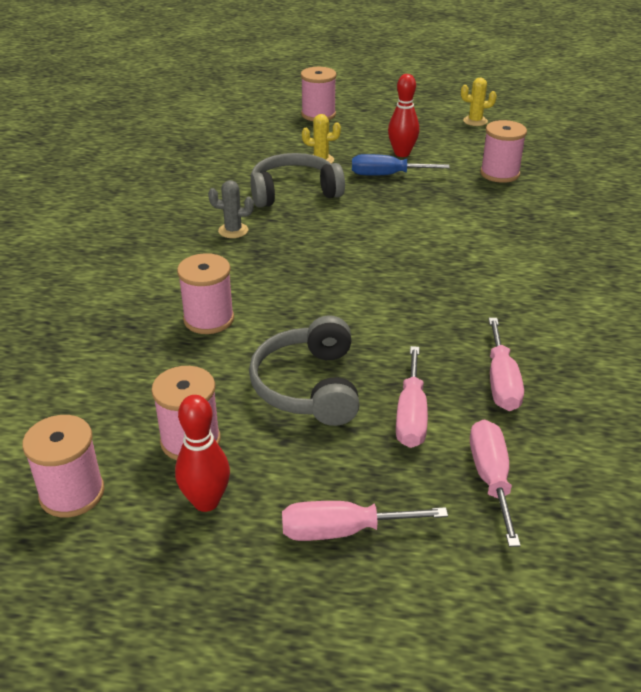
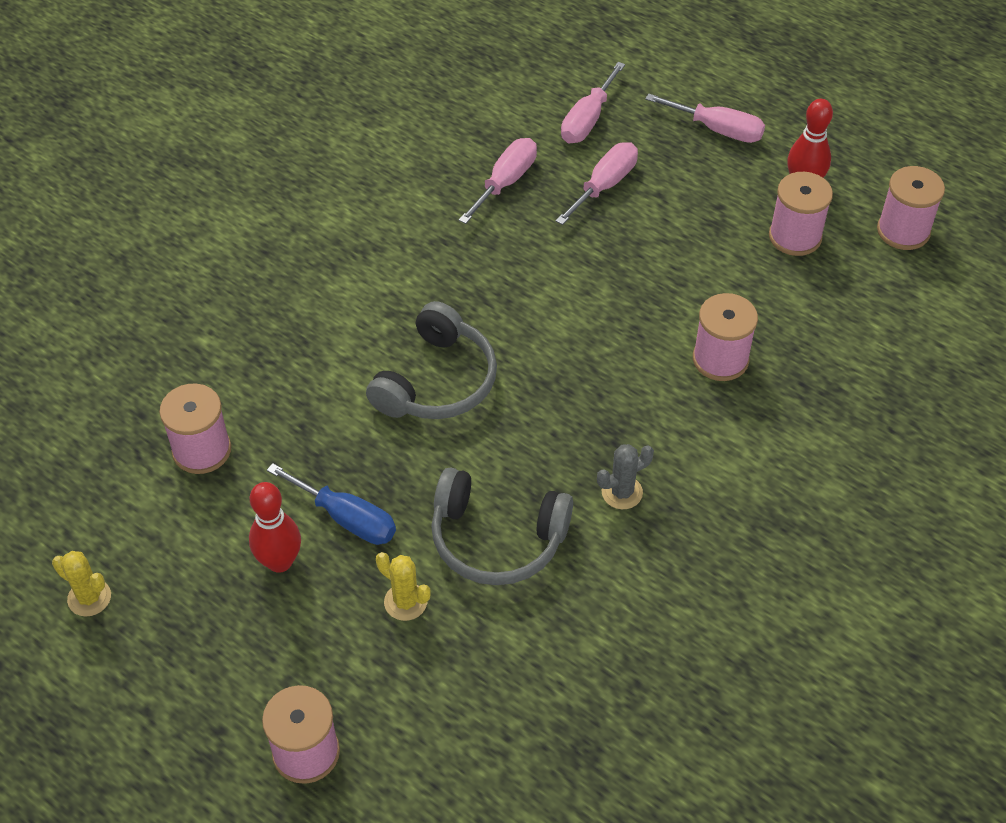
camera: 150 degrees left, 15 degrees up
(233, 230) = (622, 492): grey cactus -> grey cactus turned 60 degrees counterclockwise
(308, 386) = (669, 245): grey headphones -> grey headphones (437, 381)

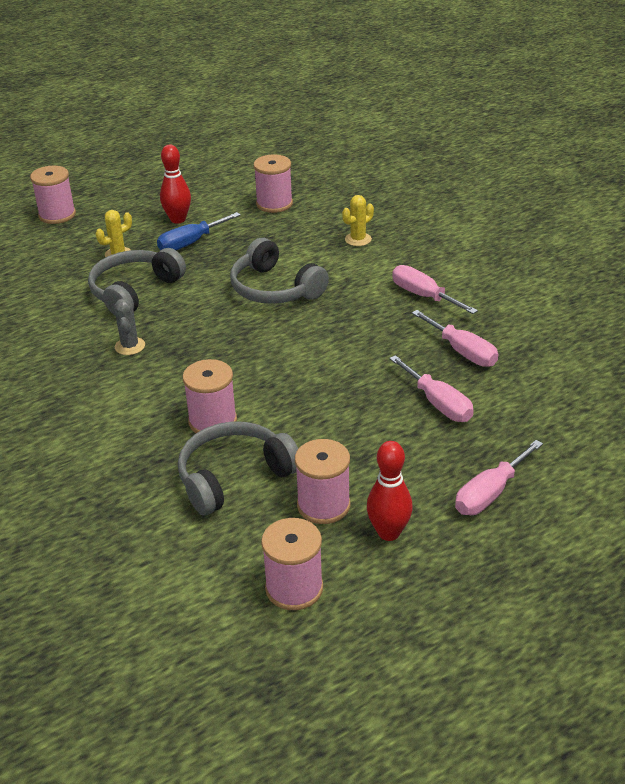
camera: 110 degrees right, 15 degrees down
(89, 598) = (199, 167): yellow cactus -> yellow cactus (358, 239)
(587, 120) = (528, 412): pink screwdriver -> pink screwdriver (423, 296)
(794, 314) = (234, 477): none -> grey headphones

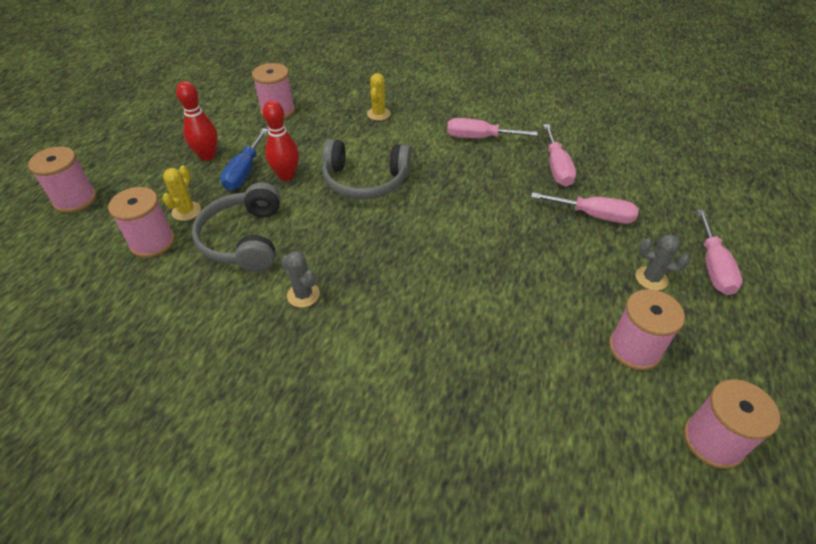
camera: 40 degrees left, 10 degrees up
(212, 421) = (461, 325): pink spool -> pink spool (152, 242)
(234, 477) = (542, 367): grey headphones -> none
(388, 532) = (702, 341): red bowling pin -> red bowling pin (286, 175)
(415, 471) = (651, 278): none -> grey cactus
(462, 351) = (557, 168): pink screwdriver -> pink screwdriver turned 75 degrees clockwise

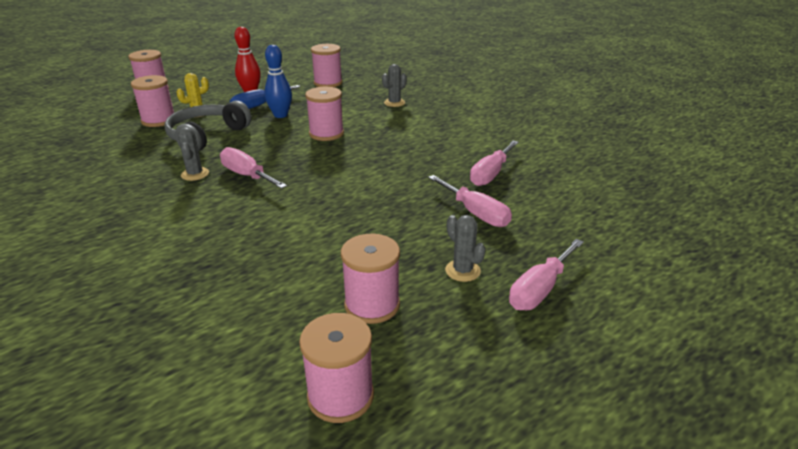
camera: 35 degrees right, 15 degrees down
(286, 175) = (280, 115): red bowling pin -> blue bowling pin
(365, 181) = (326, 133): grey headphones -> pink spool
(378, 114) = (394, 103): yellow cactus -> grey cactus
(479, 138) = (451, 137): pink screwdriver -> pink screwdriver (247, 175)

